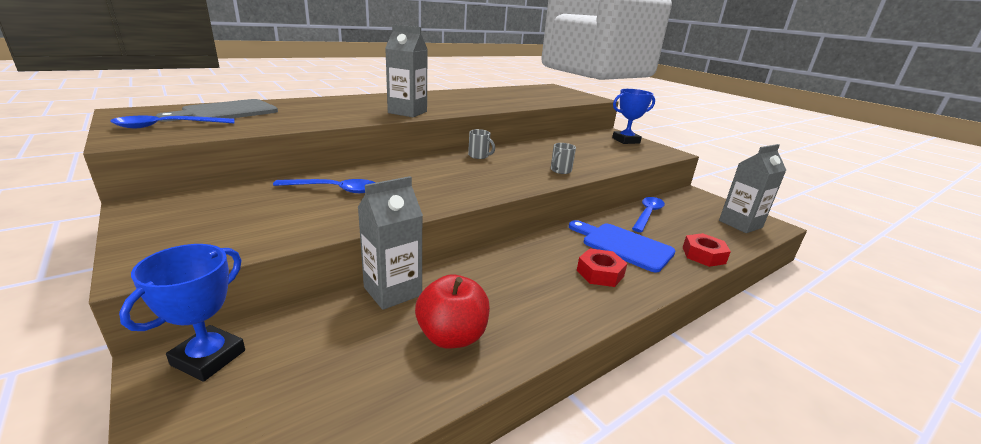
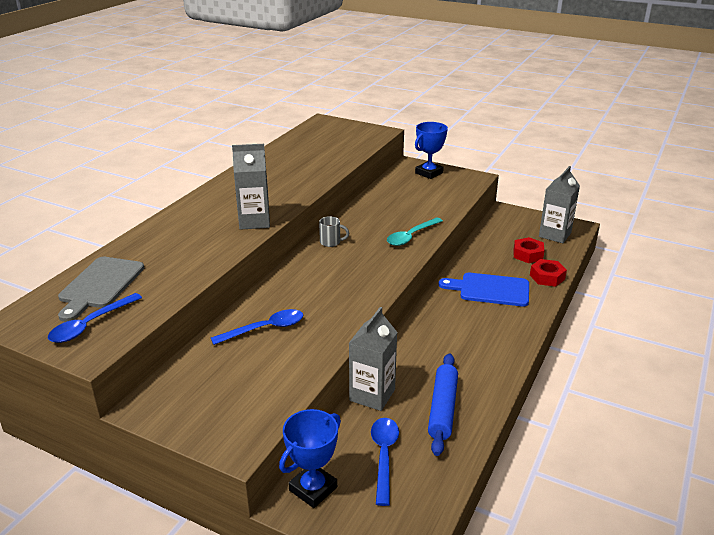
camera: 25 degrees left, 5 degrees up
(208, 358) = (313, 489): blue trophy -> blue trophy turned 45 degrees clockwise
(452, 336) = (442, 409): red apple -> blue rolling pin
(560, 171) = (411, 236): grey mug -> turquoise spoon
(600, 273) = (492, 322): red nut -> red nut (528, 254)
(647, 214) = (486, 250): blue spoon -> blue spoon (384, 456)

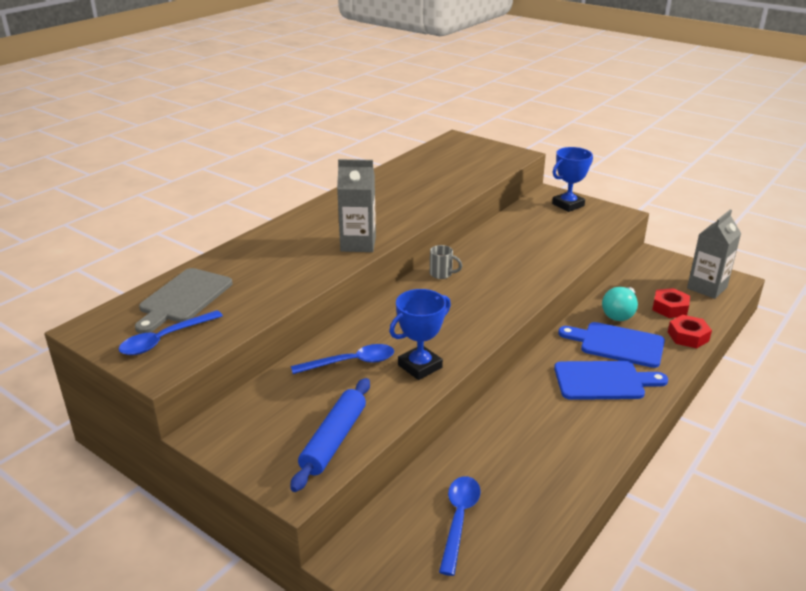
camera: 10 degrees right, 0 degrees up
(313, 489) = (374, 545): blue trophy -> blue trophy (420, 366)
(372, 395) = (459, 449): grey carton -> none
(411, 236) = (533, 275): turquoise spoon -> none
(442, 409) = (536, 474): blue rolling pin -> blue rolling pin (334, 440)
(484, 322) = (603, 381): none -> blue cutting board
(487, 263) = (619, 313): none -> turquoise light bulb

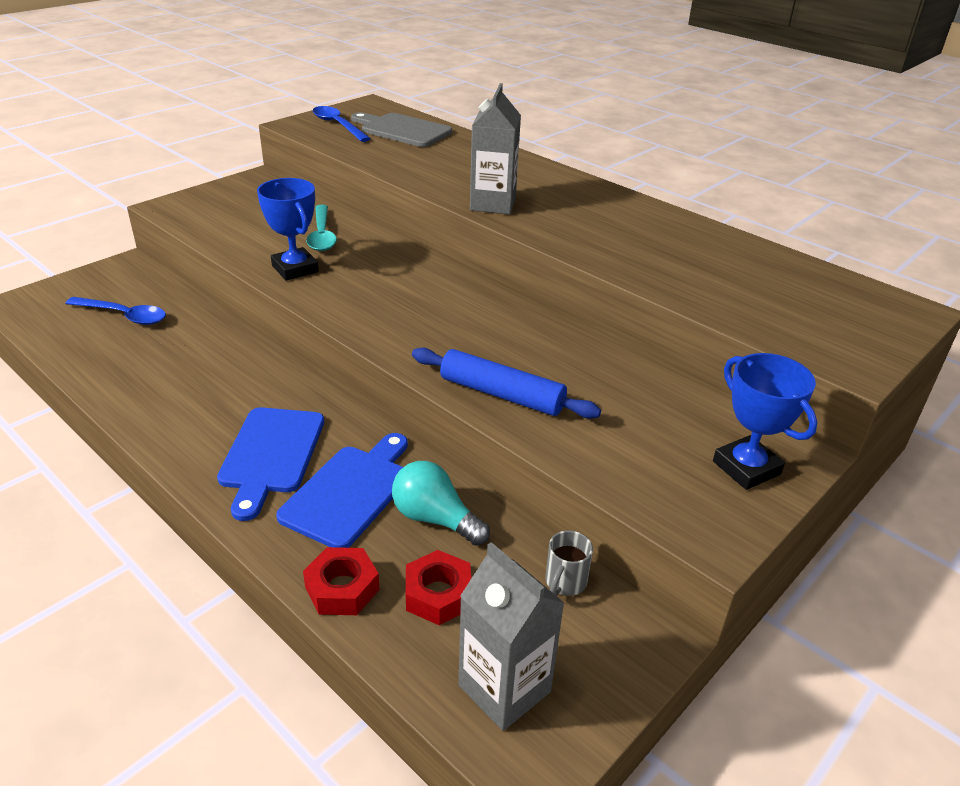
camera: 95 degrees right, 5 degrees up
(334, 440) = (212, 222): blue rolling pin -> blue rolling pin (501, 394)
(351, 363) = (322, 235): blue spoon -> turquoise spoon
(442, 274) = (491, 303): grey mug -> grey mug (565, 582)

